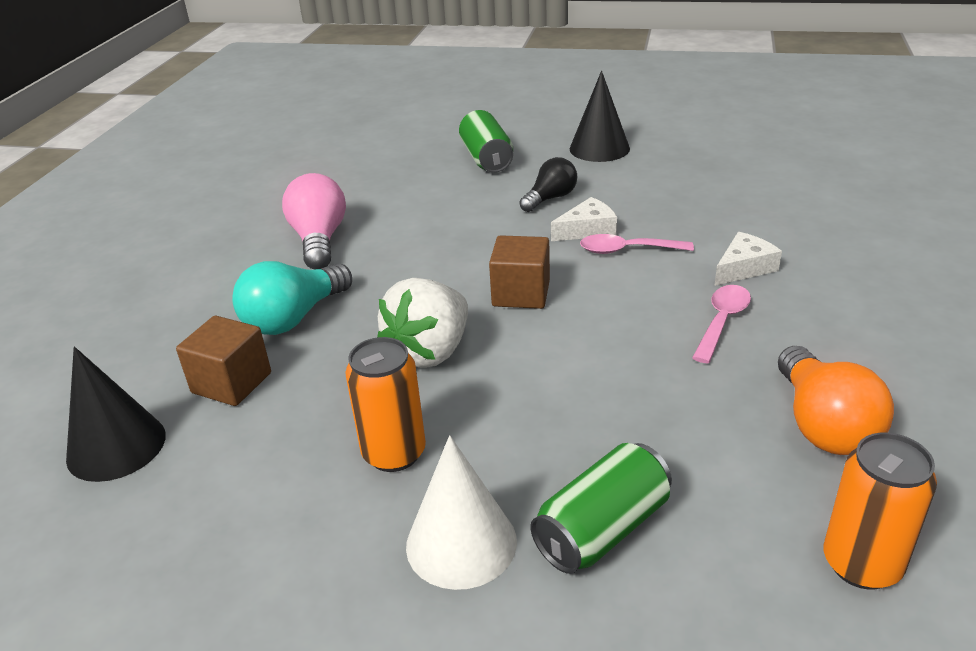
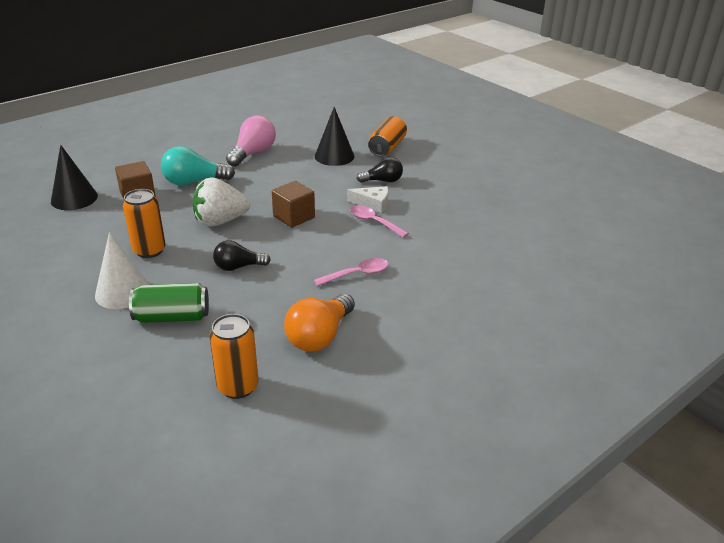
camera: 35 degrees right, 0 degrees up
(487, 159) = (387, 147): green can -> orange can
(565, 399) = (238, 267): none -> black light bulb
(599, 148) = (453, 167): black cone -> black cone (334, 156)
(744, 268) = (414, 258): white cheese -> none

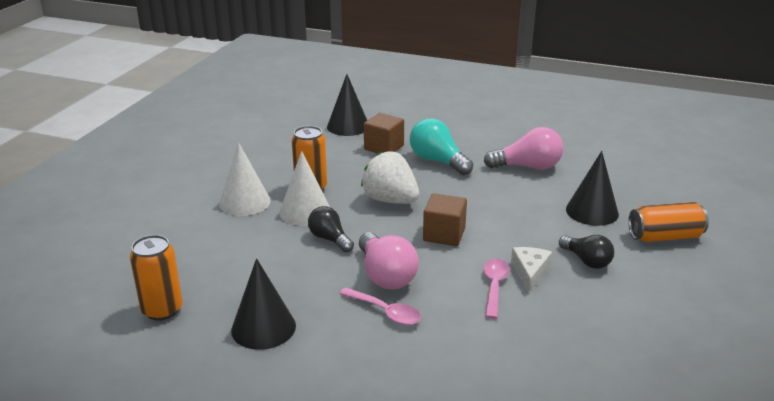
camera: 60 degrees right, 5 degrees down
(172, 317) = (230, 238): green can -> none
(182, 265) = (305, 211): none -> white cone
(315, 259) = (386, 275): none -> pink light bulb
(319, 336) = (263, 328): orange light bulb -> black cone
(373, 204) = (530, 272): white cheese -> white cheese turned 150 degrees counterclockwise

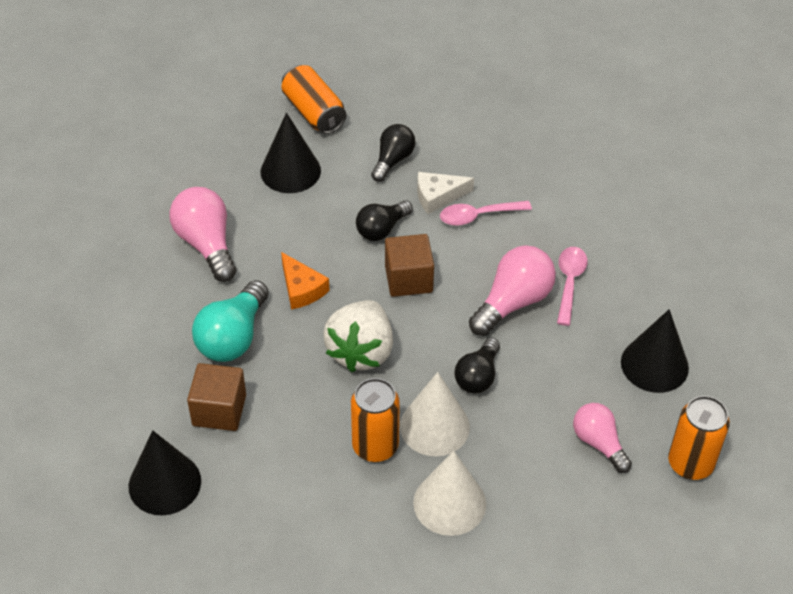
camera: 115 degrees left, 20 degrees up
(224, 273) = (598, 443): none -> pink light bulb
(463, 191) = (301, 289): none -> orange cheese
(504, 236) = (381, 229): none -> black light bulb

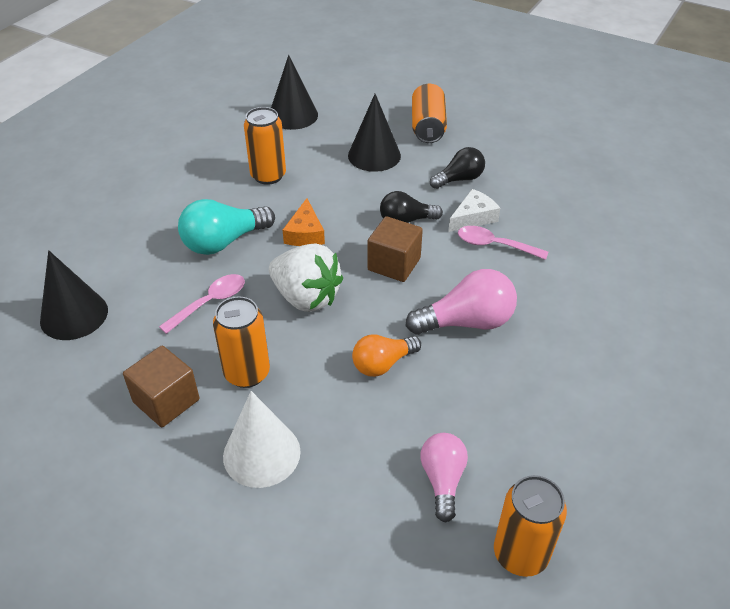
camera: 35 degrees right, 5 degrees down
(206, 244) = (268, 176): pink light bulb -> orange can
(219, 410) = (163, 285): brown cube -> brown cube (166, 401)
(361, 351) = (306, 297): white strawberry -> white strawberry turned 105 degrees counterclockwise
(434, 426) = (309, 384): white cone -> none
(438, 196) = (473, 217): white cheese -> white cheese turned 120 degrees clockwise
(478, 376) = (382, 364): black light bulb -> orange light bulb
(569, 282) = (532, 331): pink spoon -> pink spoon (210, 302)
(654, 365) = (558, 440): black cone -> black cone (293, 115)

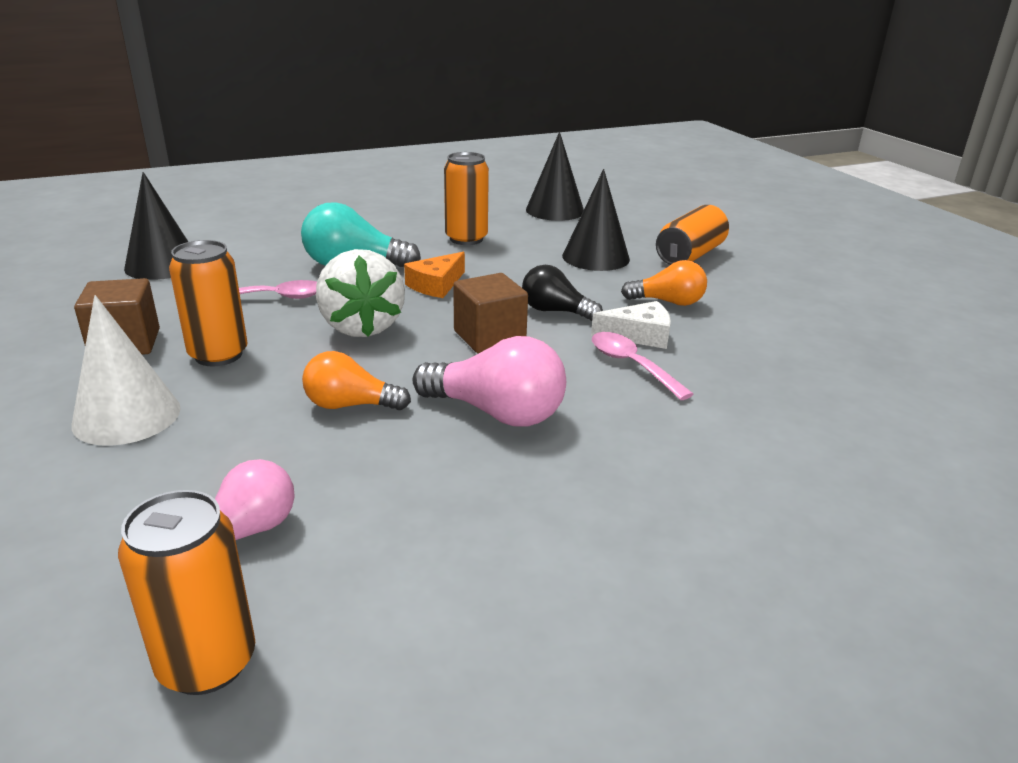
camera: 35 degrees right, 15 degrees down
(459, 179) = (668, 302): black light bulb -> orange light bulb

